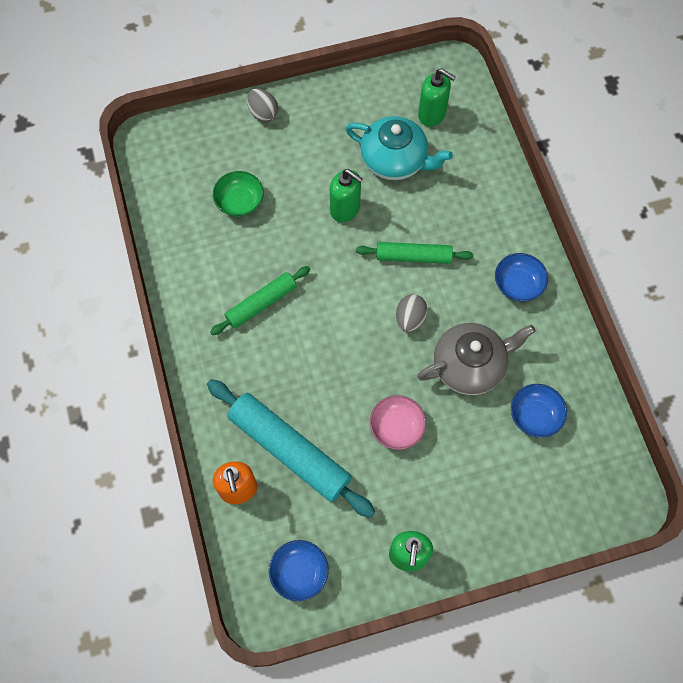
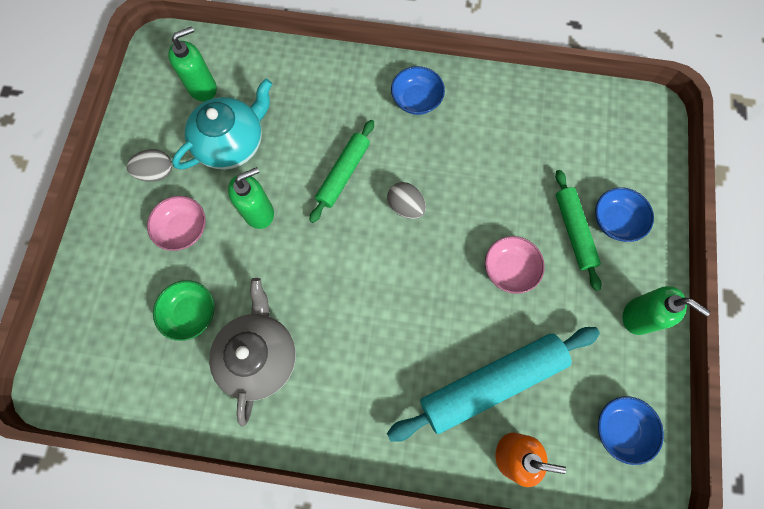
camera: 65 degrees left, 5 degrees up
(261, 304) = (319, 342): green rolling pin -> green rolling pin (574, 231)
(263, 113) = (100, 243): grey egg -> grey egg (156, 172)
(303, 163) = (183, 229): none -> pink bowl
(470, 365) = (476, 176): grey teapot -> grey teapot (259, 355)
(535, 415) = (547, 146): blue bowl -> blue bowl (615, 221)

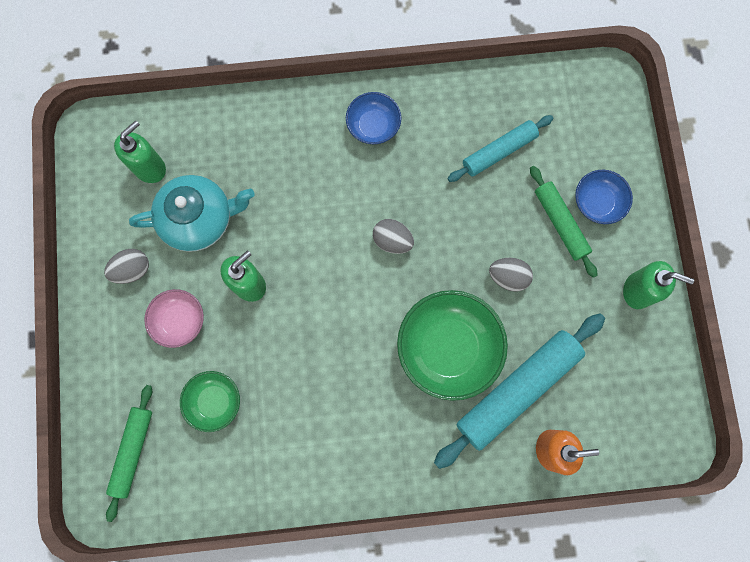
camera: 15 degrees left, 5 degrees up
(232, 143) = (199, 219): turquoise teapot -> turquoise teapot turned 45 degrees clockwise
(259, 355) = (293, 424): grey teapot -> none
(343, 174) = (321, 223): green rolling pin -> green rolling pin (133, 451)
(432, 322) = (448, 348): none -> green bowl
(509, 269) = (508, 277): pink bowl -> grey egg
(529, 151) = (499, 151): none -> turquoise rolling pin
(620, 428) = (643, 399): blue bowl -> none

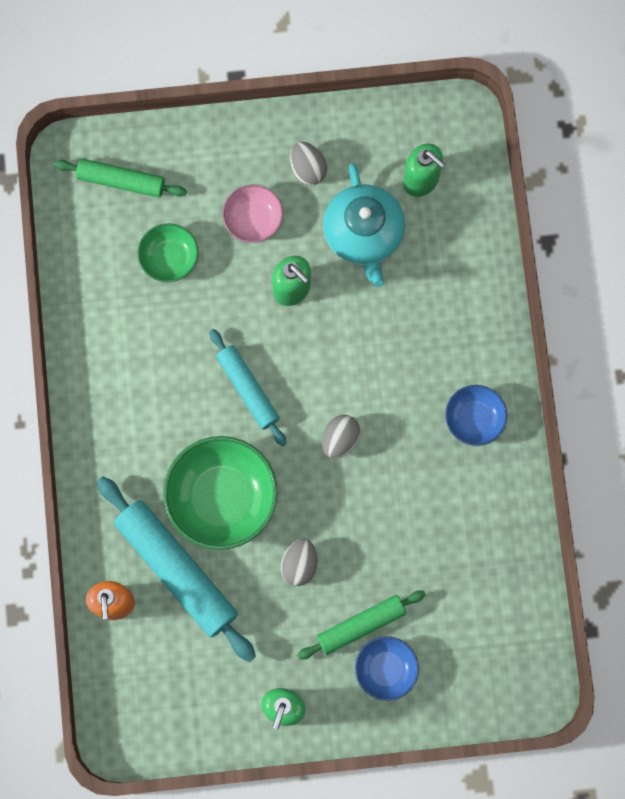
camera: 90 degrees right, 0 degrees up
(499, 151) = (445, 559): turquoise rolling pin -> turquoise rolling pin (248, 389)

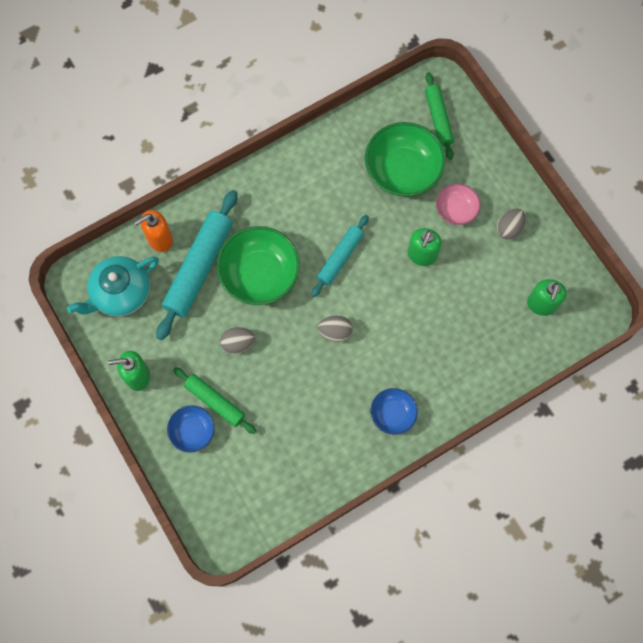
camera: 65 degrees right, 5 degrees down
(169, 258) = (402, 170): green bowl -> green bowl, size x1.81
(364, 234) = (483, 284): turquoise teapot -> turquoise teapot (120, 293)

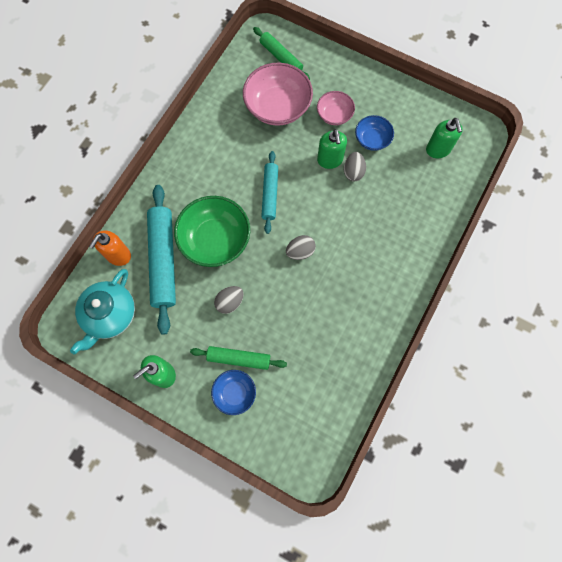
camera: 30 degrees left, 0 degrees up
(393, 414) = (382, 289): blue bowl -> blue bowl (372, 139)
(402, 170) = (277, 107): green bowl -> pink bowl
(509, 228) = (380, 108): grey egg -> grey egg (353, 172)

